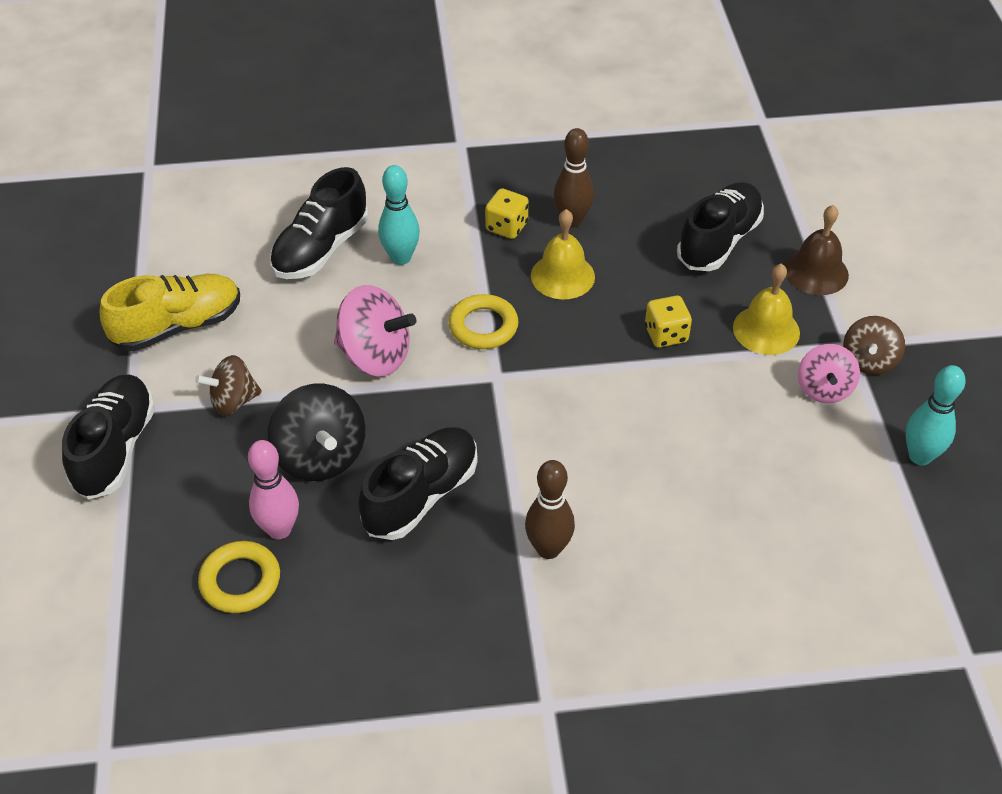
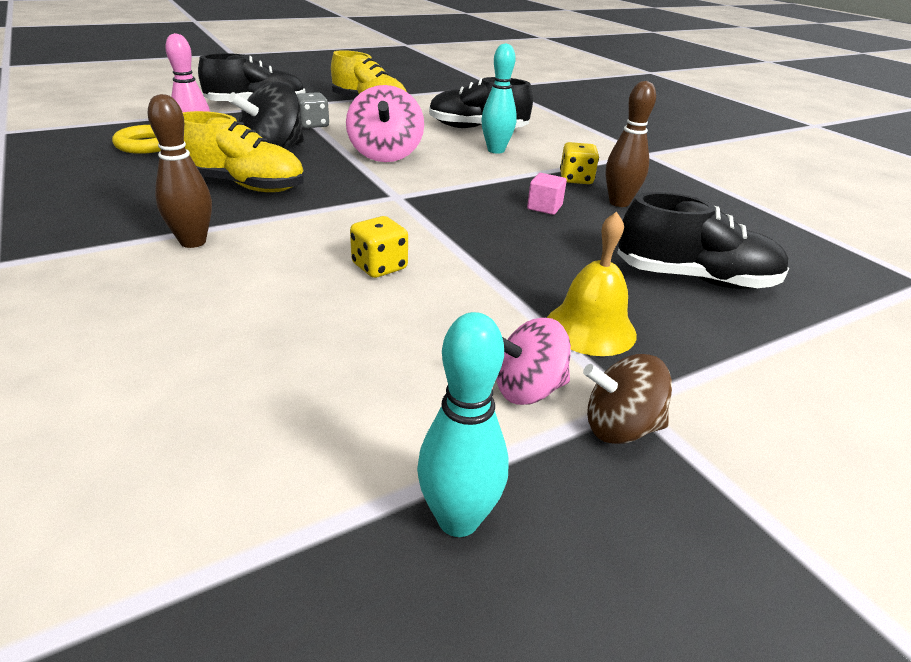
camera: 65 degrees right, 15 degrees down
(233, 401) = (313, 125): brown spinning top -> grey dice
(421, 495) = (244, 186): black shoe -> yellow shoe
(483, 326) = (450, 185): yellow ring -> none
(562, 276) = (544, 207): yellow bell -> pink cube
(666, 334) = (519, 265): yellow dice -> yellow dice (379, 267)
(816, 272) = (736, 355): brown bell -> none

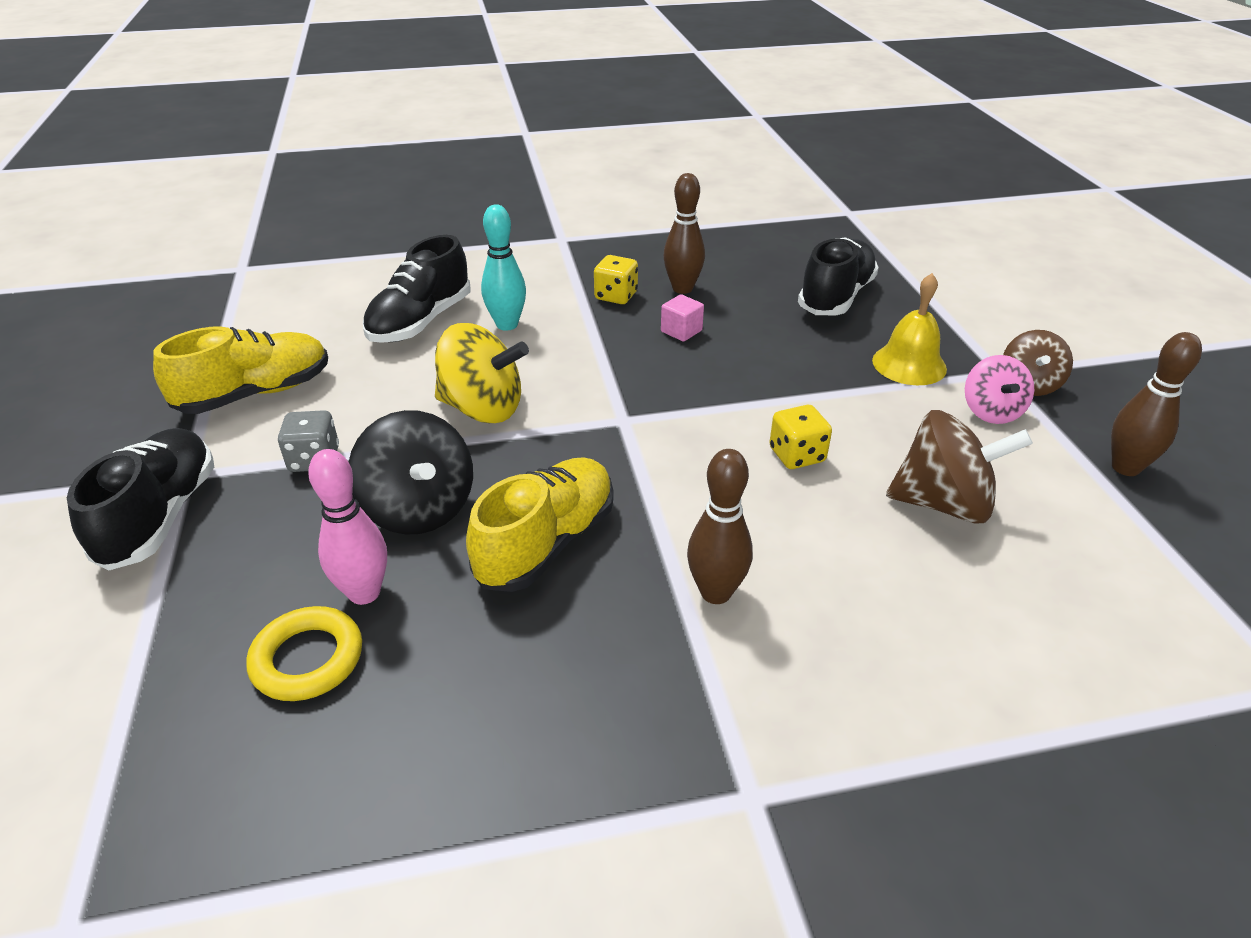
camera: 70 degrees left, 5 degrees up
(328, 349) = (943, 503): none -> brown spinning top
(385, 155) = (482, 408): pink spinning top -> yellow spinning top
(458, 519) = (1125, 467): turquoise bowling pin -> brown bowling pin

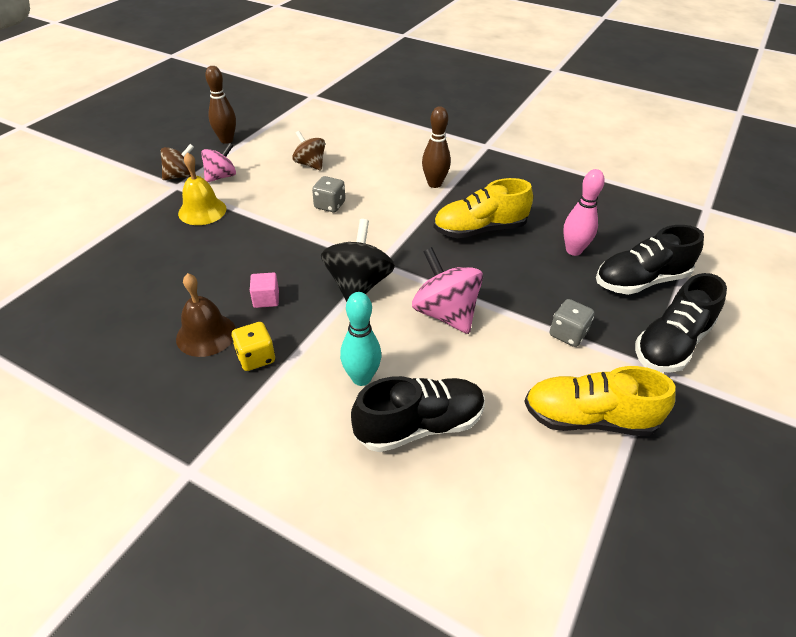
camera: 140 degrees left, 5 degrees up
(307, 659) = (608, 239): yellow ring -> none
(419, 509) = (526, 273): black spinning top -> black spinning top (358, 285)
(482, 408) = (445, 313): yellow spinning top -> pink spinning top
(682, 289) = (206, 334): brown bowling pin -> brown bell
(797, 455) = (329, 205): yellow dice -> grey dice
(835, 297) = (143, 267): black shoe -> black shoe (641, 281)
(943, 503) = (310, 164): brown spinning top -> brown spinning top, size x0.64

